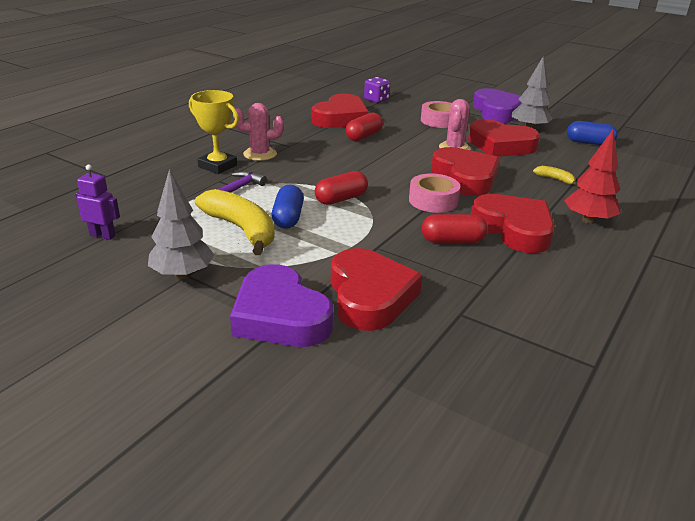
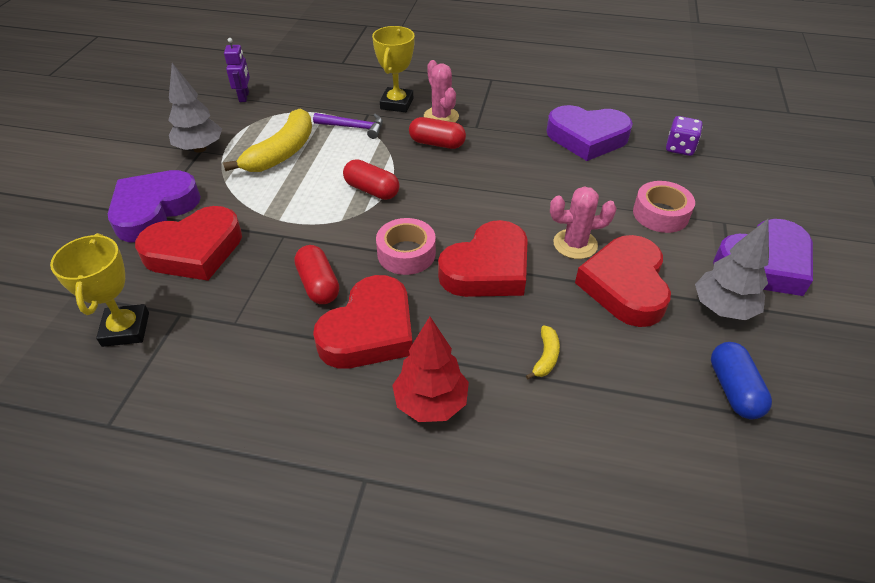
camera: 70 degrees right, 15 degrees up
(288, 218) = (315, 170): blue capsule -> none
(341, 118) = (587, 138): red heart -> purple heart
(363, 136) = (546, 166): red capsule -> red capsule (437, 143)
(471, 348) = (126, 329): none -> yellow trophy

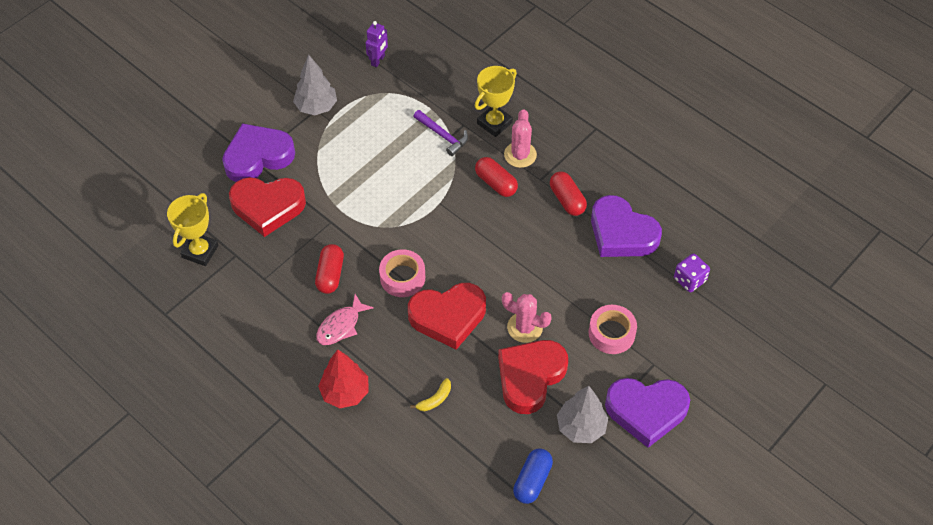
camera: 30 degrees right, 10 degrees up
(282, 152) = (373, 139): yellow banana -> none
(369, 331) = (341, 326): red heart -> pink fish
(372, 190) = (415, 208): red capsule -> red capsule (567, 200)

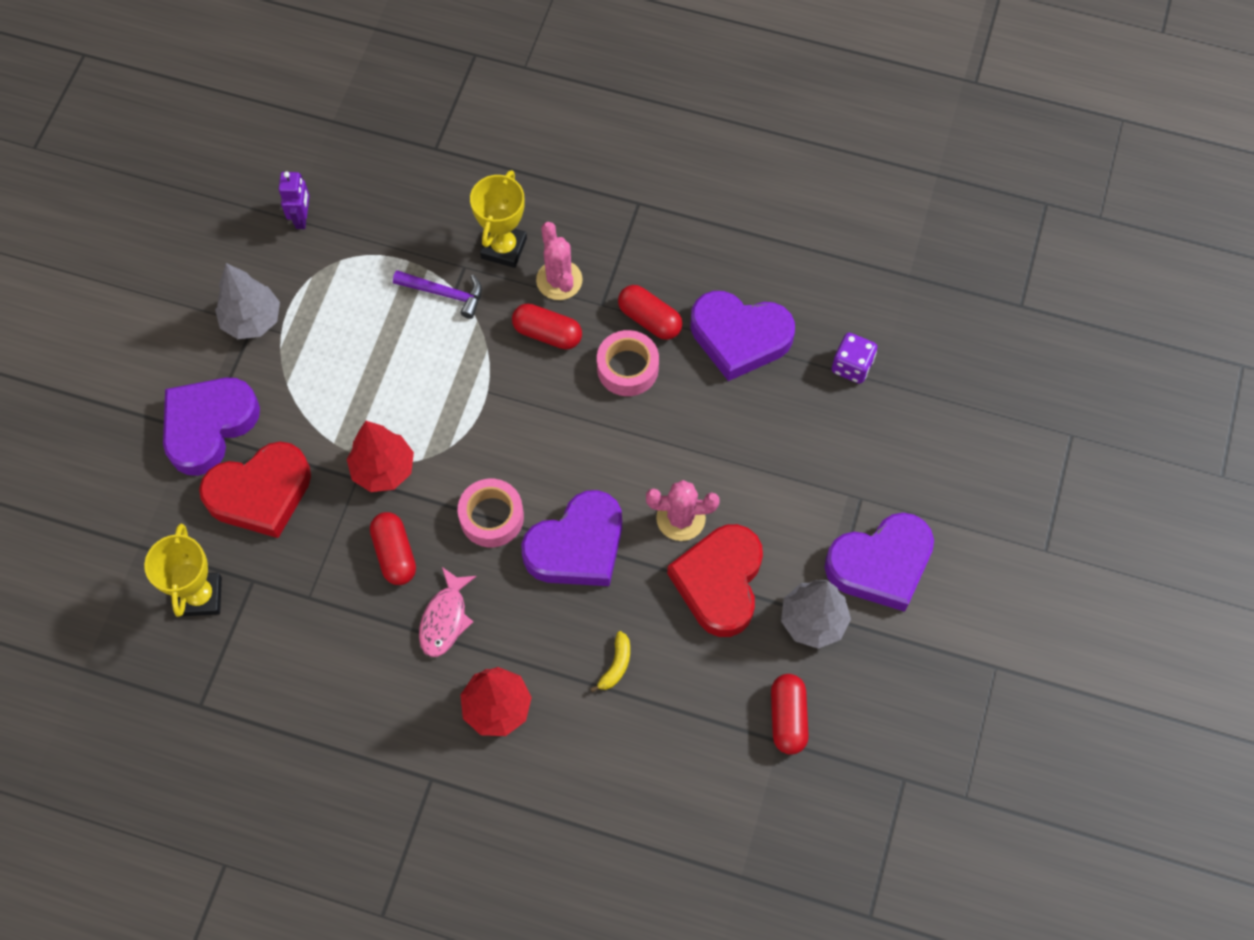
camera: 25 degrees left, 10 degrees up
(350, 223) = (383, 469): none -> red tree
(448, 317) = (577, 546): red heart -> purple heart
(532, 480) = (787, 718): blue capsule -> red capsule
(611, 333) = (791, 479): pink tape -> pink tape (627, 368)

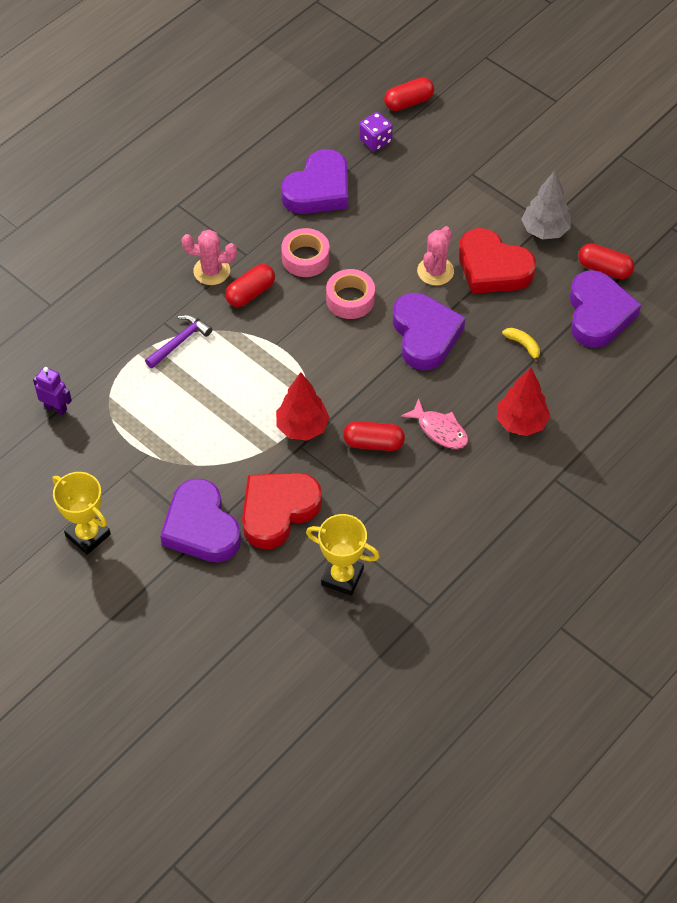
camera: 65 degrees left, 10 degrees down
(252, 320) = (126, 470): grey tree -> none
(260, 493) = (278, 511): red heart -> red heart turned 135 degrees counterclockwise
(491, 517) = (376, 376): pink tape -> pink tape (350, 299)
(504, 248) = (164, 293): yellow trophy -> yellow trophy (88, 535)
(649, 319) = (275, 232): red capsule -> red capsule (408, 102)
(880, 564) = (524, 182): purple heart -> purple heart (598, 314)

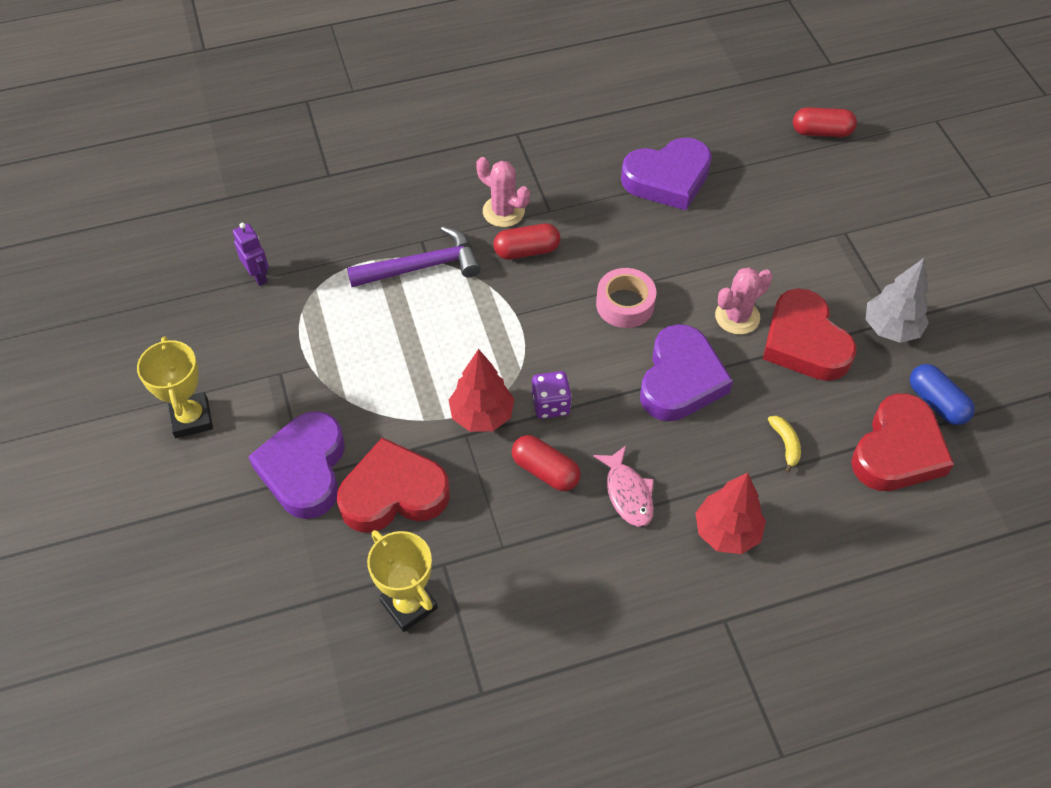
camera: 30 degrees right, 0 degrees up
(180, 341) = (422, 266): purple hammer -> purple hammer, size x1.50
(305, 258) = (607, 241): pink tape -> none
(375, 141) = (760, 155): purple dice -> purple dice (551, 404)
(598, 314) = (897, 451): purple heart -> red heart
(604, 269) = (936, 403): red capsule -> blue capsule

